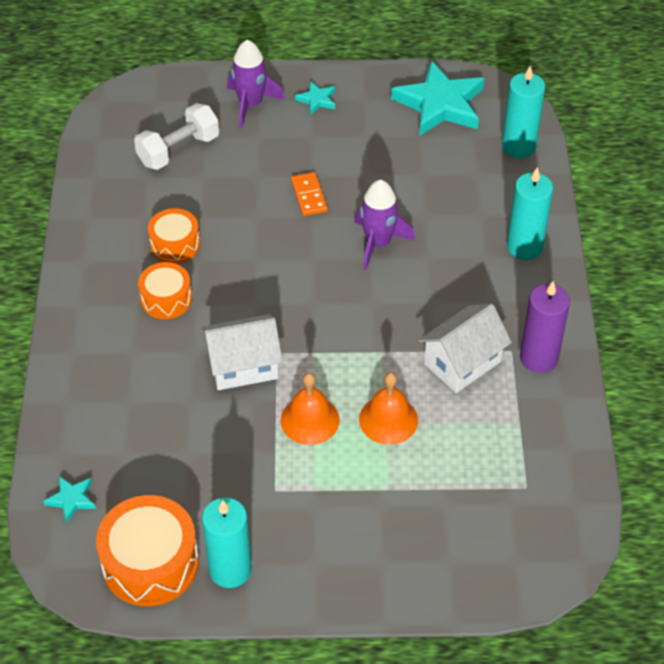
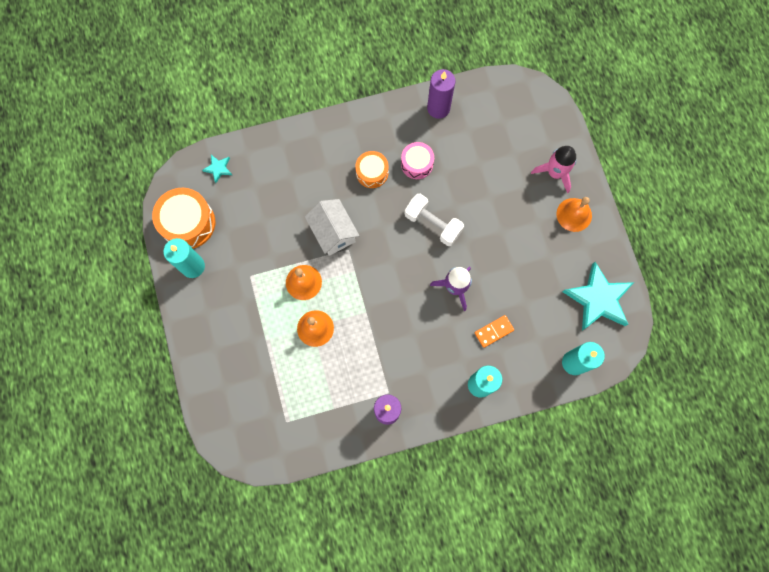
camera: 75 degrees right, 25 degrees up
(99, 202) = (438, 108): none -> purple candle
(175, 244) = (417, 164): orange drum -> pink drum
(178, 150) = (497, 140): white dumbbell -> white dumbbell (433, 224)
(251, 104) = (555, 173): purple rocket -> pink rocket
(309, 196) = (483, 233): orange domino -> orange domino (494, 331)
(317, 100) = (574, 214): turquoise star -> orange bell
(462, 362) = (370, 363): white house -> none

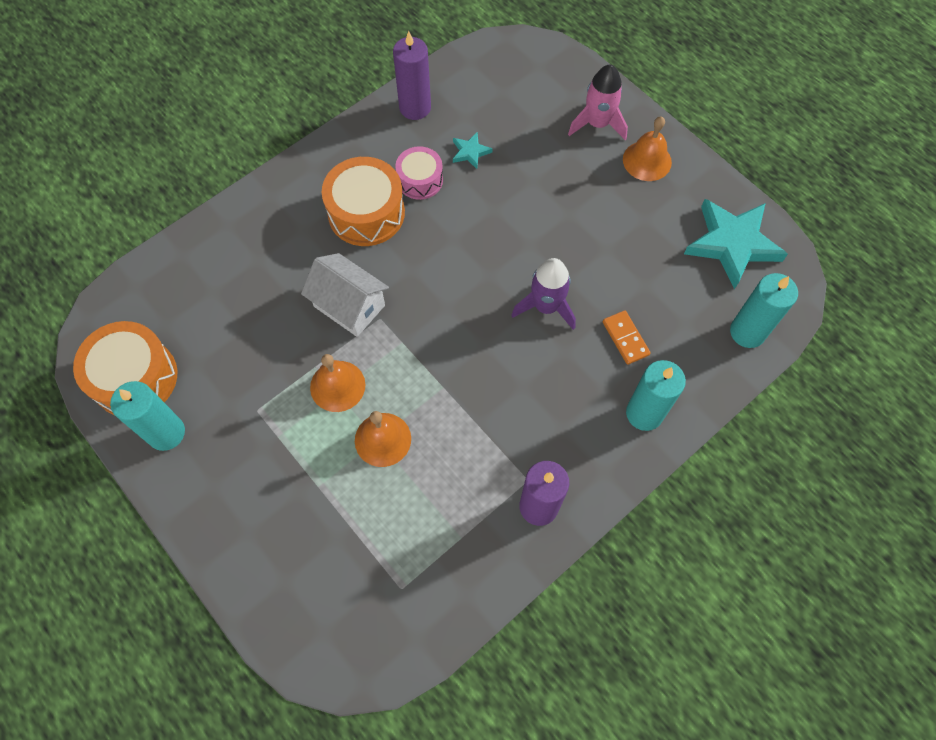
camera: 25 degrees left, 10 degrees down
(218, 168) = (150, 290): turquoise star -> turquoise star (470, 152)
(372, 172) = (366, 213): orange drum -> orange drum, size x1.65
(433, 224) = (477, 242): white dumbbell -> none
(494, 331) = (625, 338): orange domino -> orange domino turned 60 degrees counterclockwise

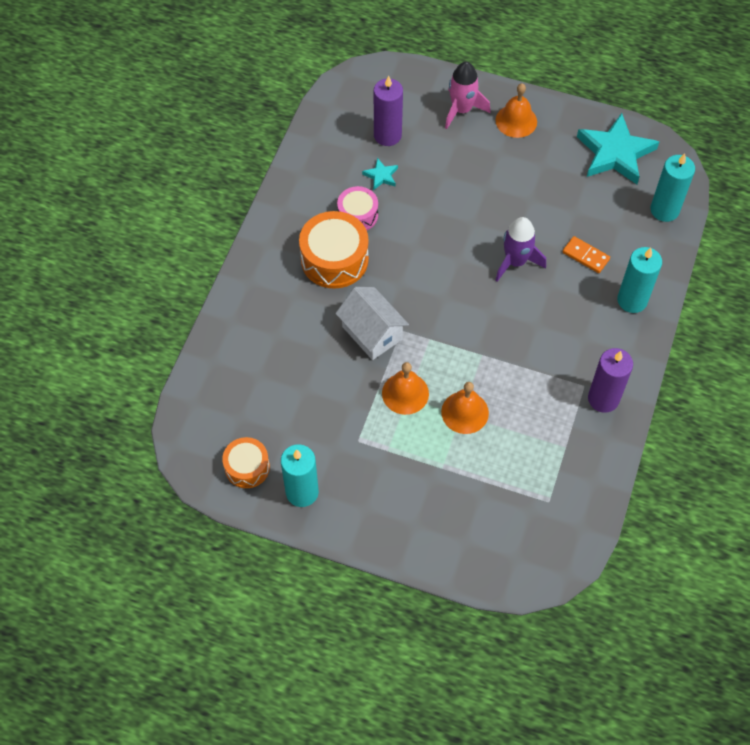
camera: 30 degrees left, 5 degrees down
(135, 378) = (247, 467): orange drum -> orange drum, size x0.61
(349, 306) = (372, 333): white house -> white house turned 45 degrees clockwise
(415, 108) = (313, 161): purple candle -> purple candle (387, 135)

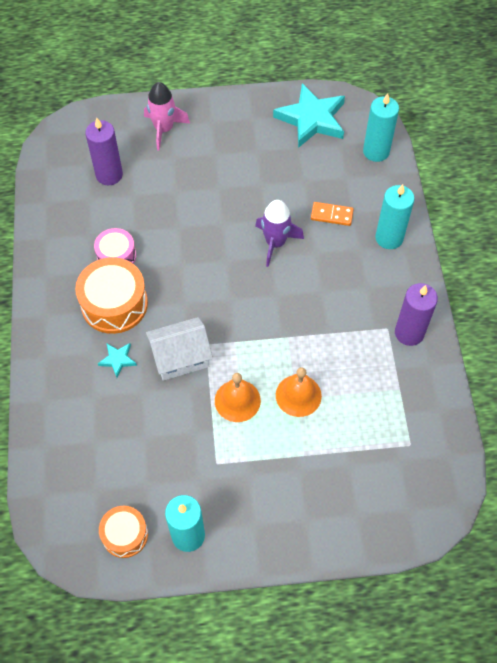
camera: 25 degrees left, 0 degrees up
(372, 333) = (181, 357): white house -> white house turned 45 degrees counterclockwise
(381, 176) = (120, 213): turquoise star -> turquoise star (118, 360)
(516, 121) = (215, 122): orange bell -> none

